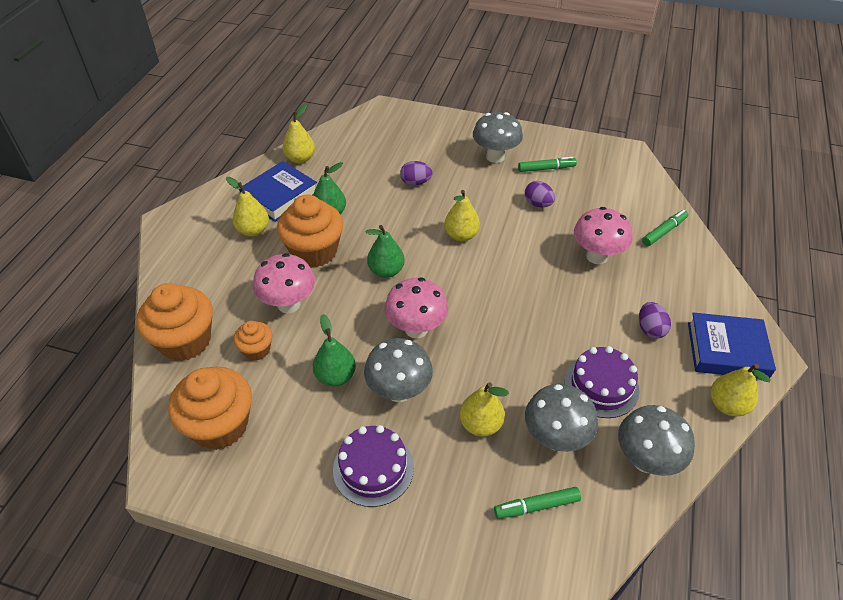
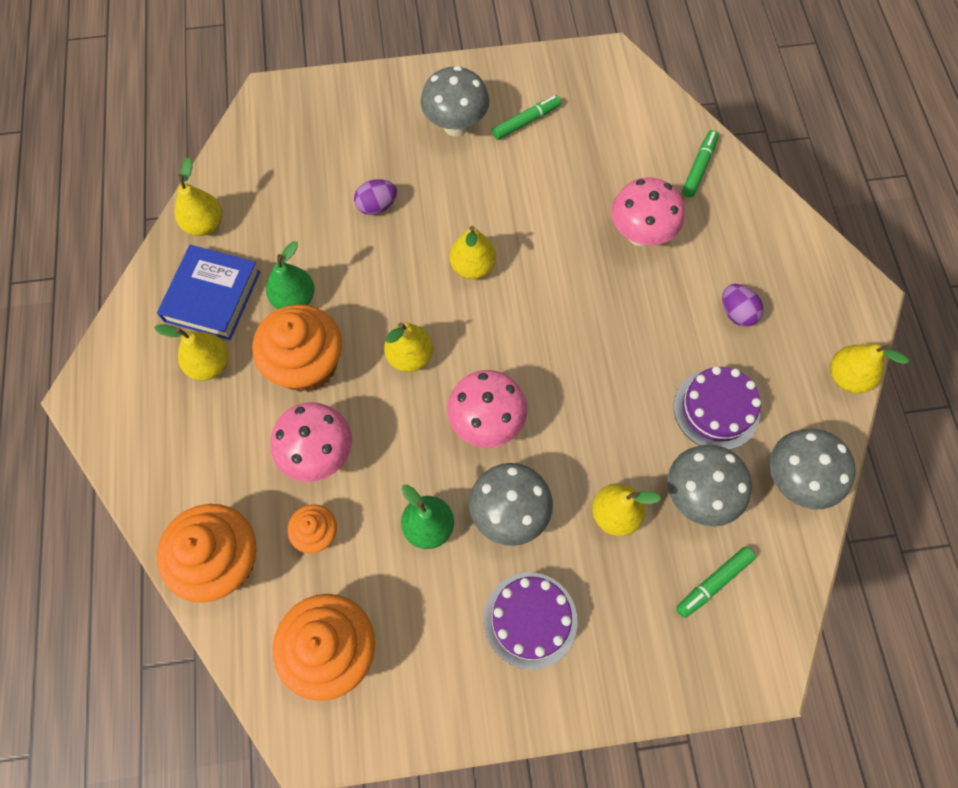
camera: 25 degrees left, 20 degrees up
(386, 271) = (410, 356): green pear -> yellow pear
(538, 204) = (540, 182): purple egg -> none
(727, 350) = (822, 307): blue book -> none

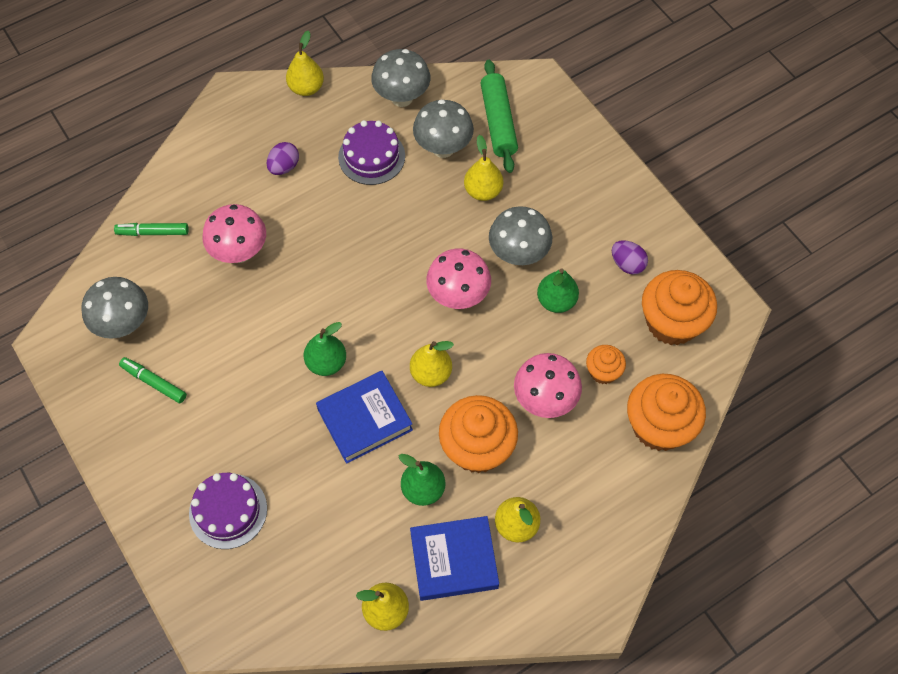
camera: 115 degrees left, 5 degrees down
(377, 206) = (299, 467): purple egg -> purple egg (627, 264)
(393, 277) = (365, 419): none -> blue book
(455, 126) = (182, 440): grey mushroom -> grey mushroom (124, 324)
(473, 267) = (326, 363): yellow pear -> green pear
(530, 620) = (582, 214): purple cake -> purple cake (228, 511)
(713, 583) = (498, 122): green marker -> green rolling pin

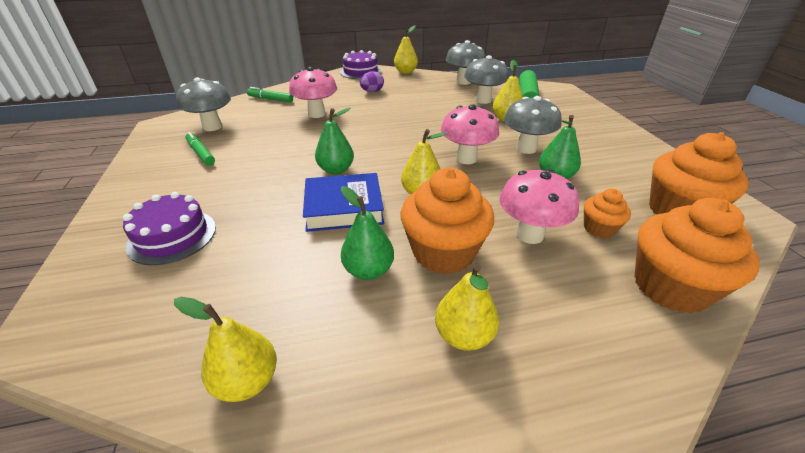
camera: 20 degrees right, 25 degrees down
(371, 156) = (431, 96): purple cake -> purple cake (360, 72)
(454, 560) = (367, 350): blue book -> none
(627, 264) = (627, 170): purple egg -> none

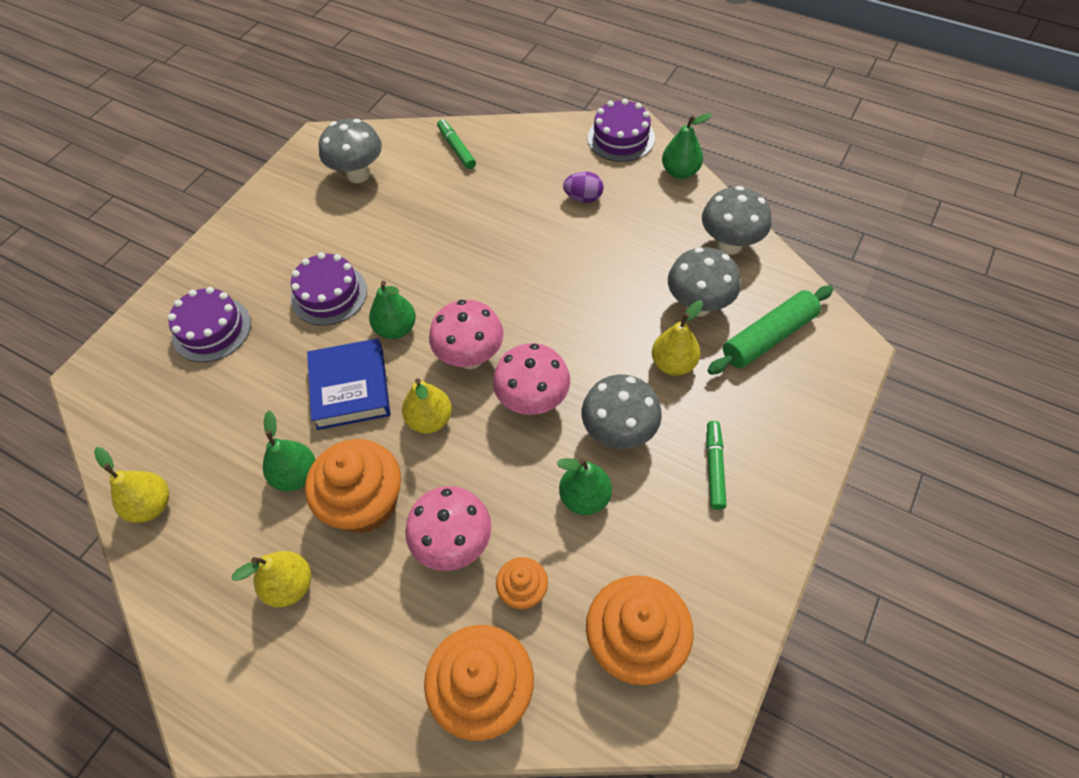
camera: 45 degrees right, 20 degrees up
(201, 153) = (313, 219): green marker -> green marker (714, 468)
(262, 177) = (329, 294): none -> purple cake
(316, 114) = (473, 212): pink mushroom -> pink mushroom (470, 357)
(344, 207) = (350, 388): blue book -> blue book turned 45 degrees clockwise
(405, 72) = (680, 172): yellow pear -> green pear

